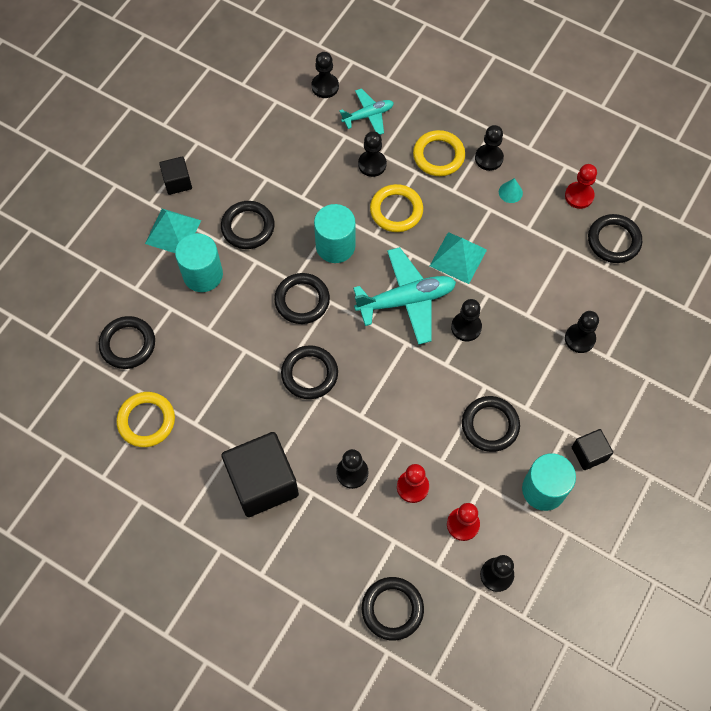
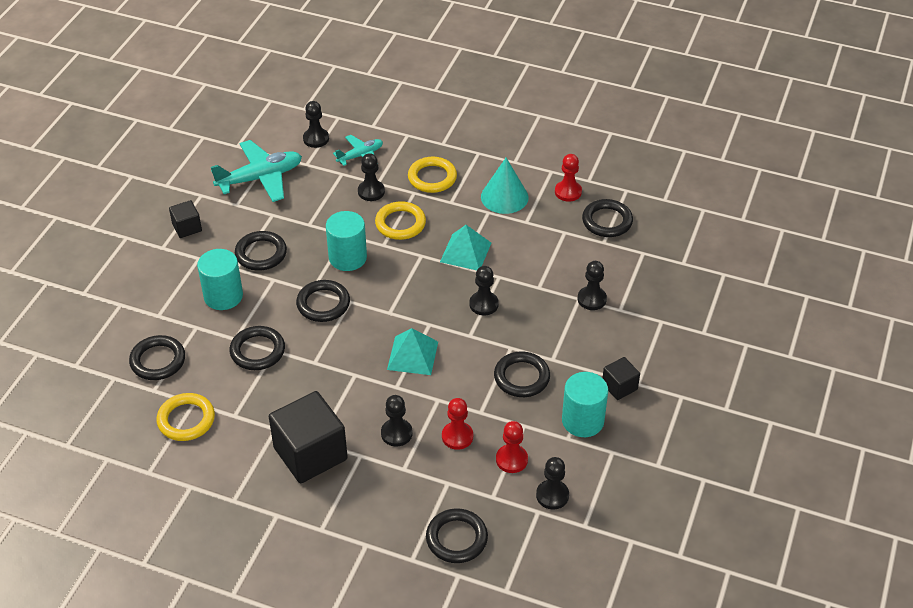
camera: 10 degrees left, 20 degrees down
(173, 232) = (188, 266): turquoise pyramid -> turquoise pyramid (412, 355)
(309, 374) = (341, 360): black ring -> black ring (257, 351)
(406, 300) = (423, 291): turquoise plane -> turquoise plane (260, 178)
(489, 158) = (479, 174): black pawn -> none
(510, 192) = (504, 197): turquoise cone -> turquoise cone, size x2.09

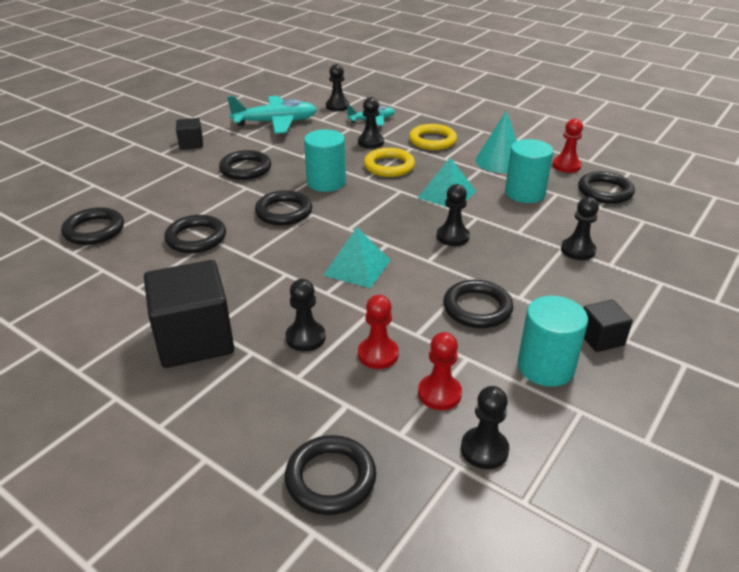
camera: 15 degrees right, 10 degrees down
(186, 420) = (84, 283): yellow ring -> none
(223, 296) = (191, 192): turquoise cylinder -> turquoise cylinder (524, 193)

